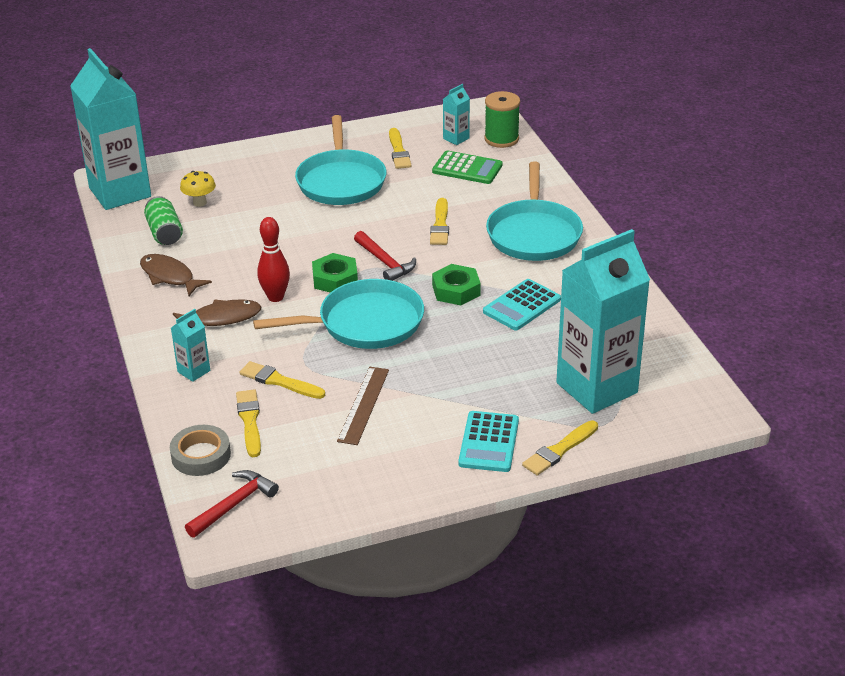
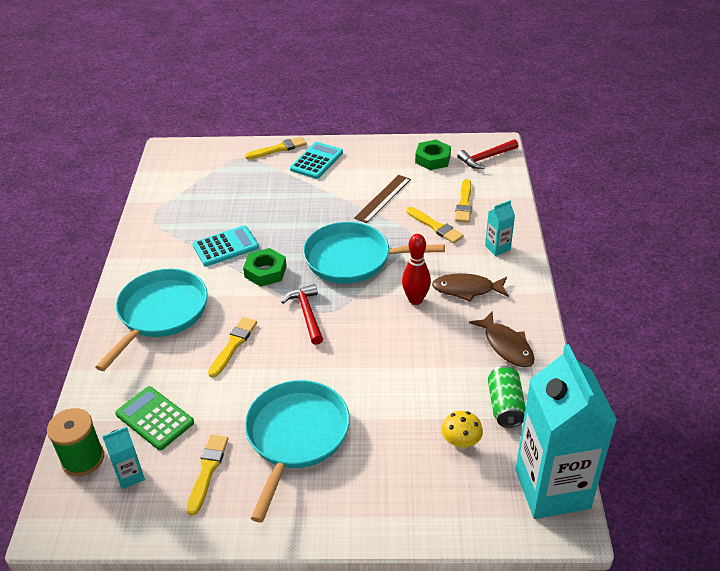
camera: 160 degrees left, 5 degrees up
(201, 455) = (501, 189): grey tape -> none
(335, 279) = (358, 306): green nut -> green nut (433, 159)
(596, 388) = (225, 178): turquoise carton -> none

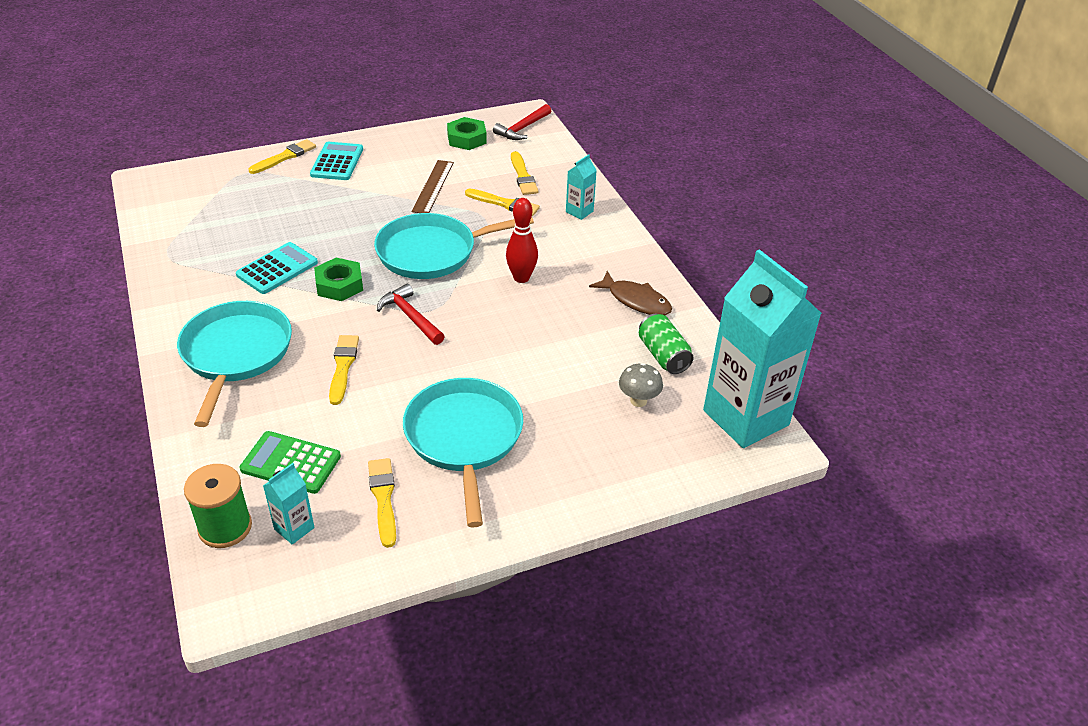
camera: 25 degrees left, 0 degrees up
(460, 444) = (638, 401): yellow mushroom -> grey mushroom
(467, 289) = (569, 257): brown fish -> none

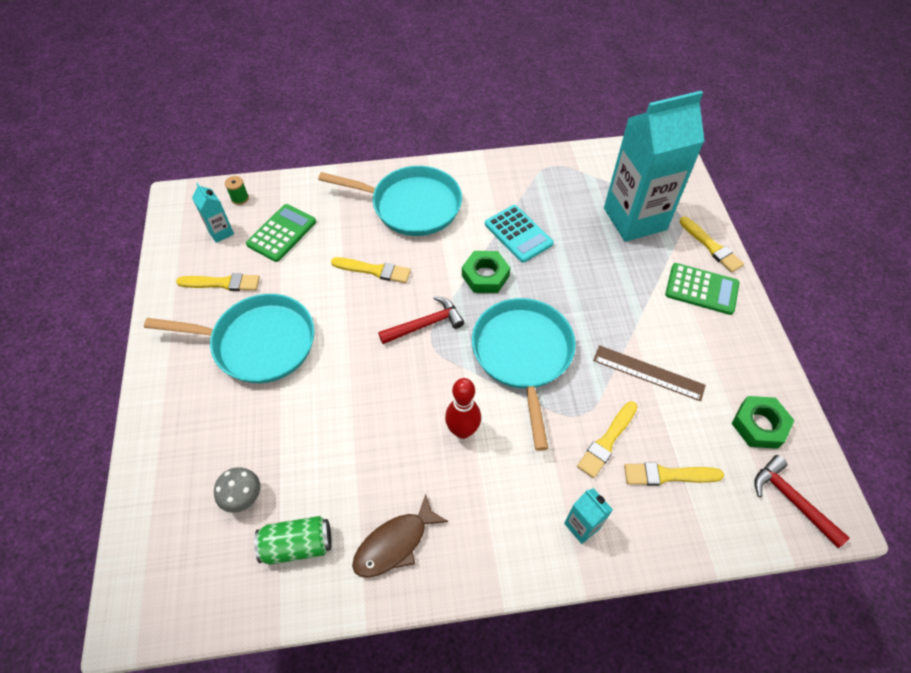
camera: 105 degrees right, 15 degrees up
(225, 527) = (240, 198): green spool -> green spool, size x0.50
(337, 162) = (701, 289): turquoise calculator -> green calculator
(745, 418) = (176, 602): turquoise carton -> turquoise carton (635, 219)

